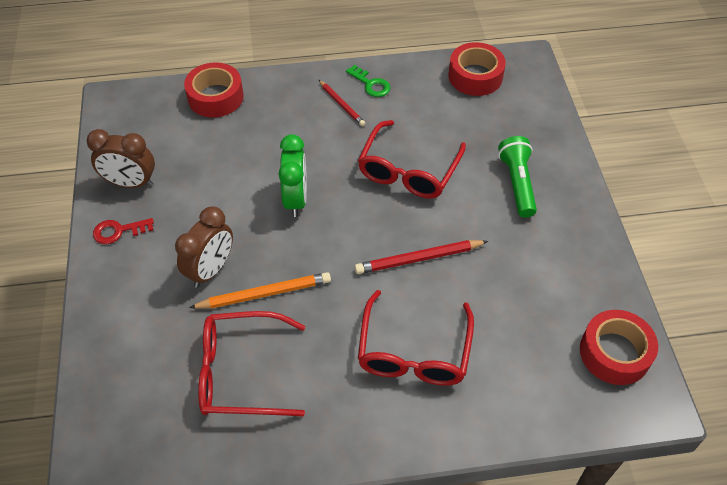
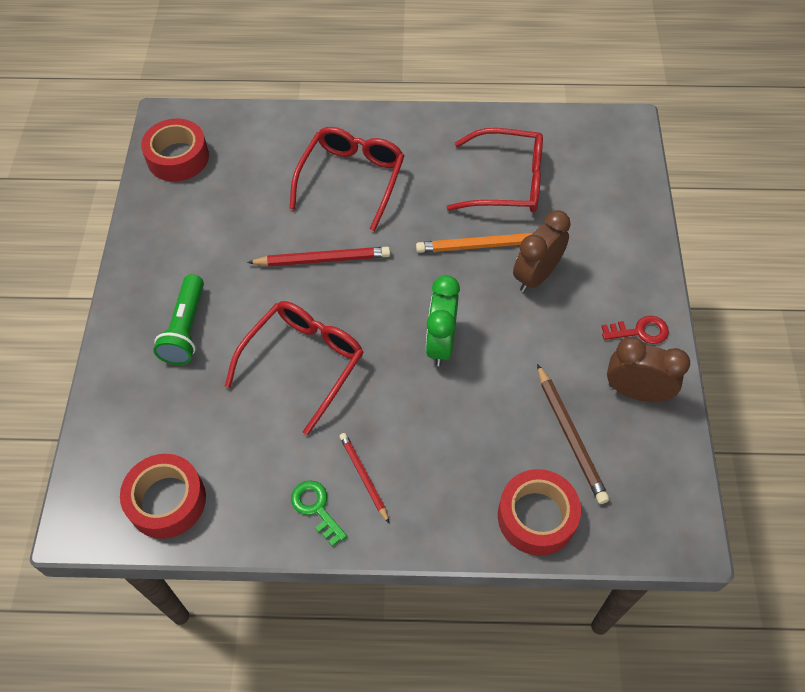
camera: 170 degrees left, 5 degrees up
(188, 147) = (570, 436): none -> brown pencil

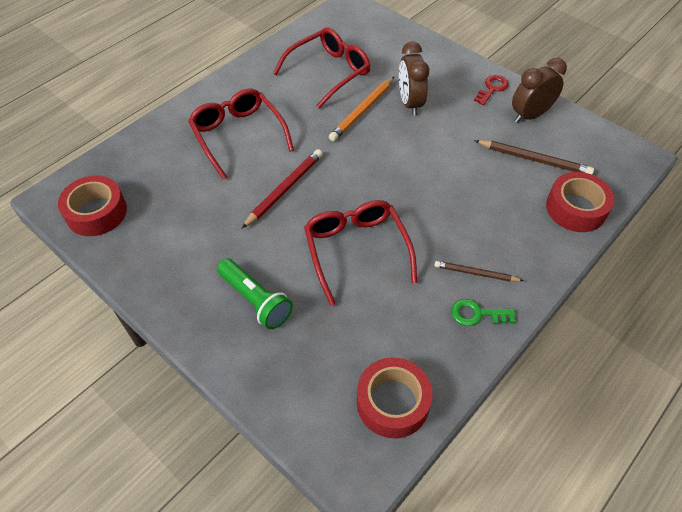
camera: 50 degrees left, 5 degrees down
(363, 477) = (475, 273): red pencil -> brown pencil
(441, 343) = (413, 174): green clock -> none

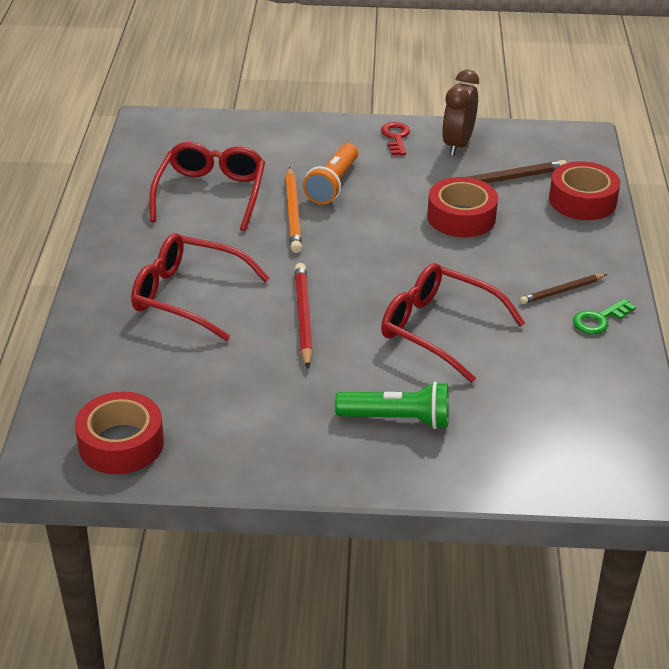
camera: 40 degrees left, 15 degrees down
(392, 402) = (612, 420): red tape -> red tape (461, 217)
(410, 103) = (332, 185): brown clock -> orange flashlight

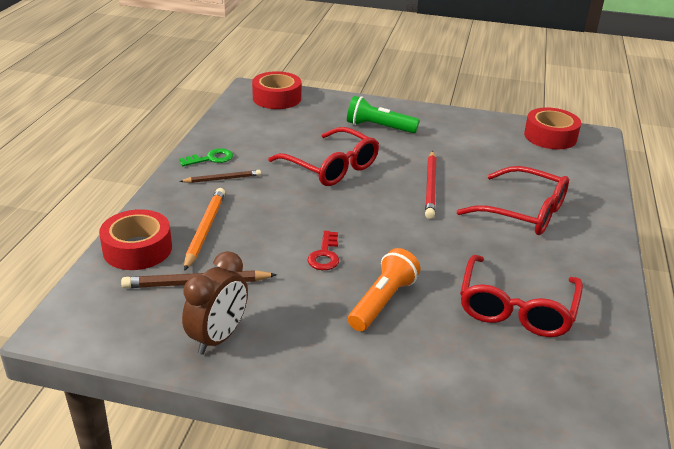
camera: 170 degrees left, 5 degrees down
(293, 213) = (429, 274): orange pencil -> orange pencil (205, 230)
(396, 137) = (287, 361): red key -> red key (325, 255)
(461, 217) = (266, 248): red tape -> red tape (277, 98)

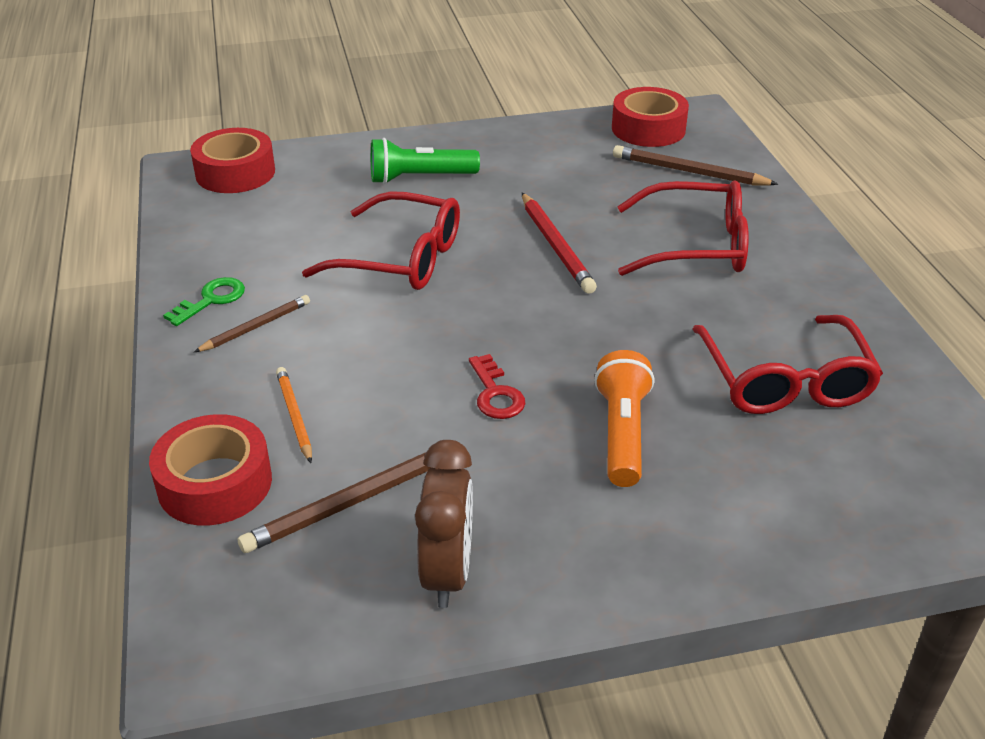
camera: 25 degrees left, 5 degrees up
(205, 230) = (294, 416): orange pencil -> orange pencil, size x0.65
(556, 168) = (689, 172): none -> brown pencil

